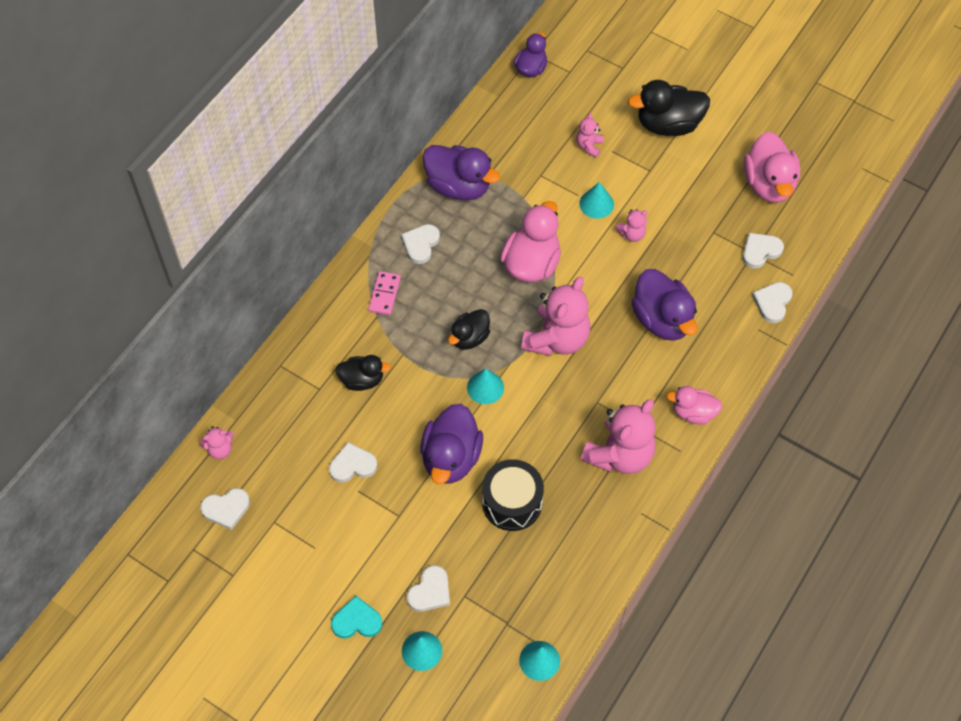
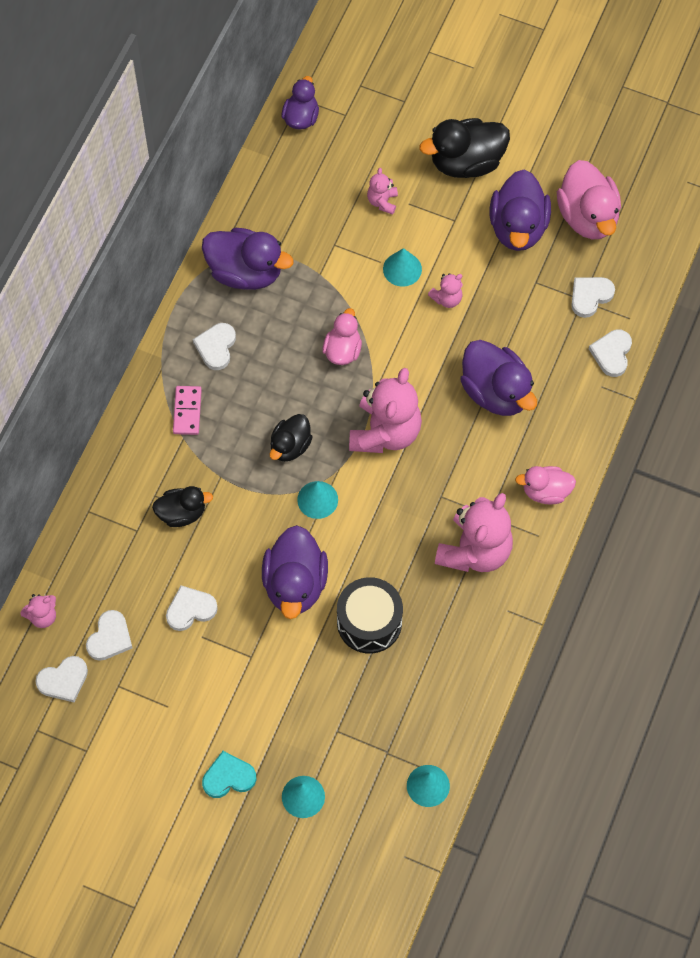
camera: 10 degrees left, 5 degrees up
(430, 591) = (300, 732): white heart -> white heart (110, 638)
(531, 264) = (342, 350): pink duck -> pink duck, size x0.60
(705, 184) = (518, 227): none -> purple duck

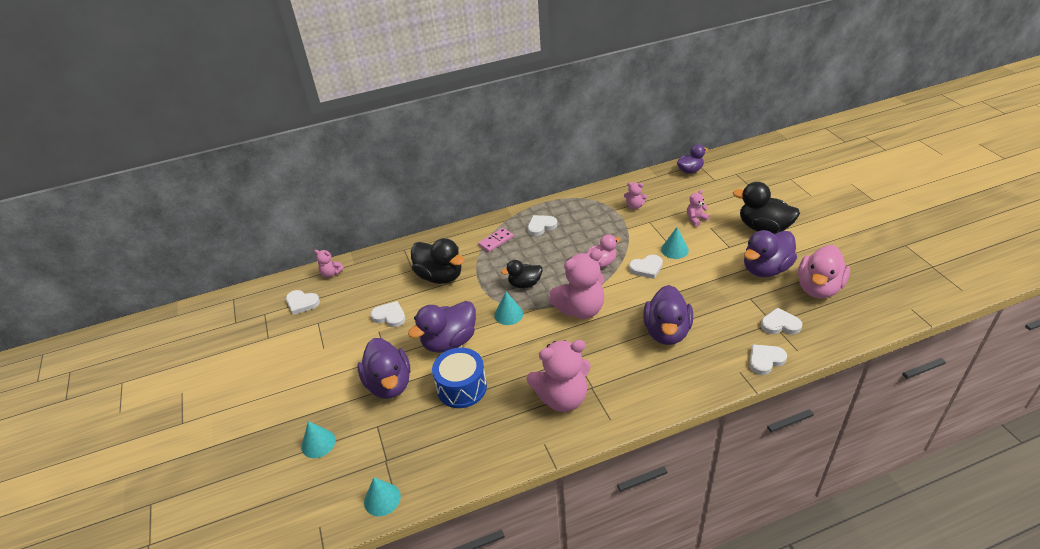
camera: 50 degrees right, 25 degrees down
(110, 638) = (342, 301): white heart -> white heart (646, 268)
(182, 513) = (440, 276): black duck -> black duck, size x1.66
(228, 777) = (301, 402): turquoise heart -> none
(245, 272) = (591, 208): purple duck -> purple duck (389, 384)
(369, 622) = (461, 388): black drum -> blue drum
(447, 298) = (686, 275): pink teddy bear -> pink teddy bear (634, 206)
(545, 491) = (641, 400): pink duck -> none

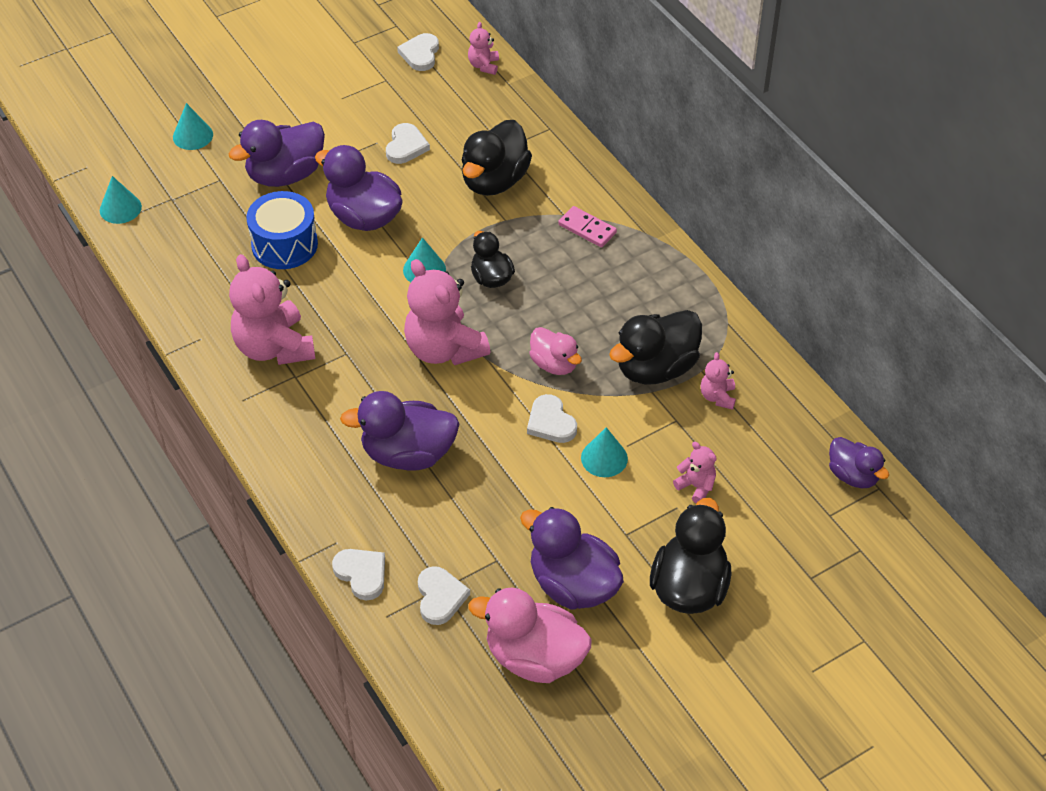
camera: 75 degrees right, 10 degrees up
(541, 226) = (635, 278): white heart -> none
(610, 225) = (656, 368): none -> black duck

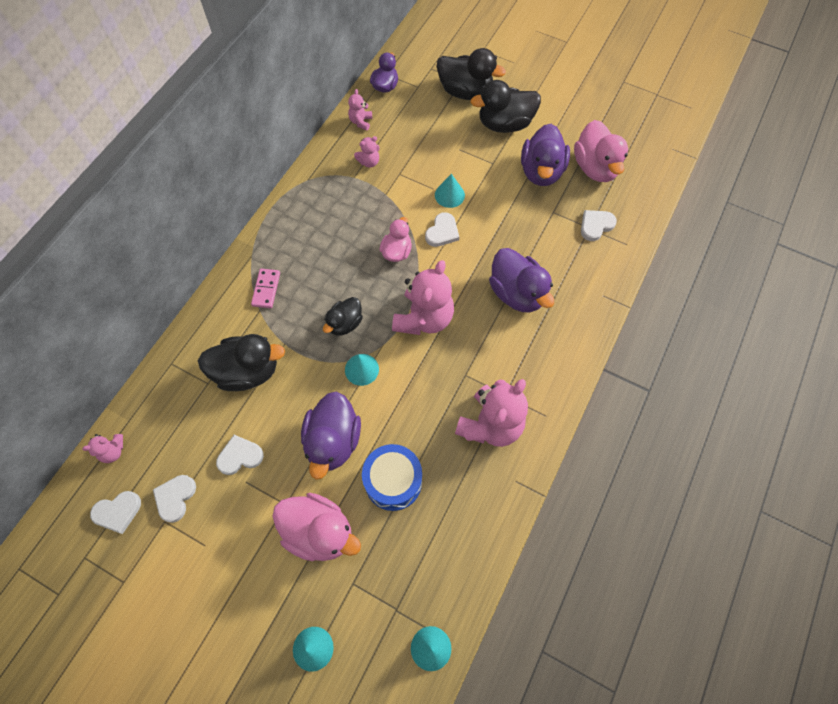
camera: 120 degrees left, 15 degrees up
(285, 175) = (319, 531): purple duck -> pink duck
(361, 574) = (612, 270): white heart -> white heart (175, 498)
(656, 368) = (366, 199): black duck -> black duck (465, 92)
(696, 486) = (439, 146): pink teddy bear -> pink teddy bear (361, 122)

